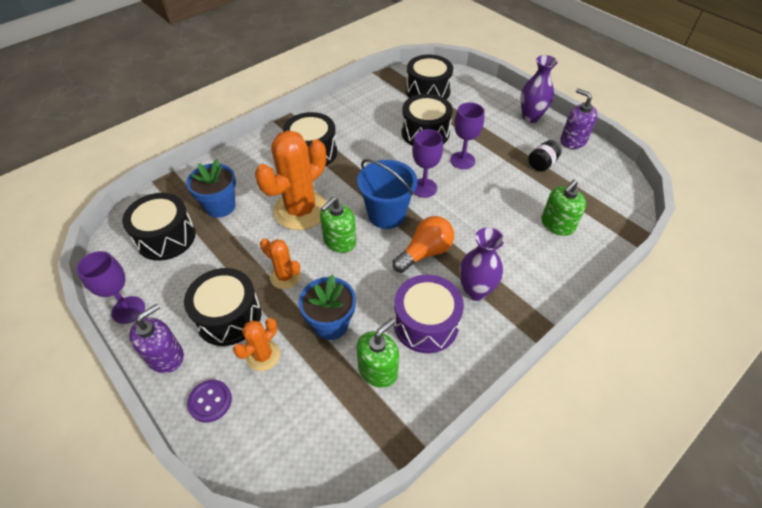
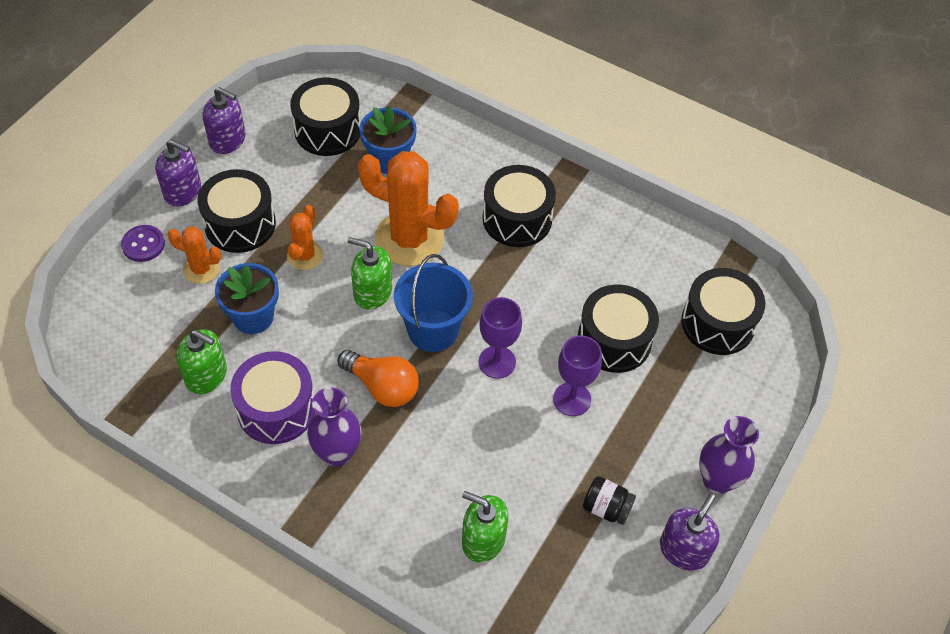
camera: 70 degrees right, 5 degrees up
(128, 310) = (227, 140): purple goblet -> purple soap dispenser

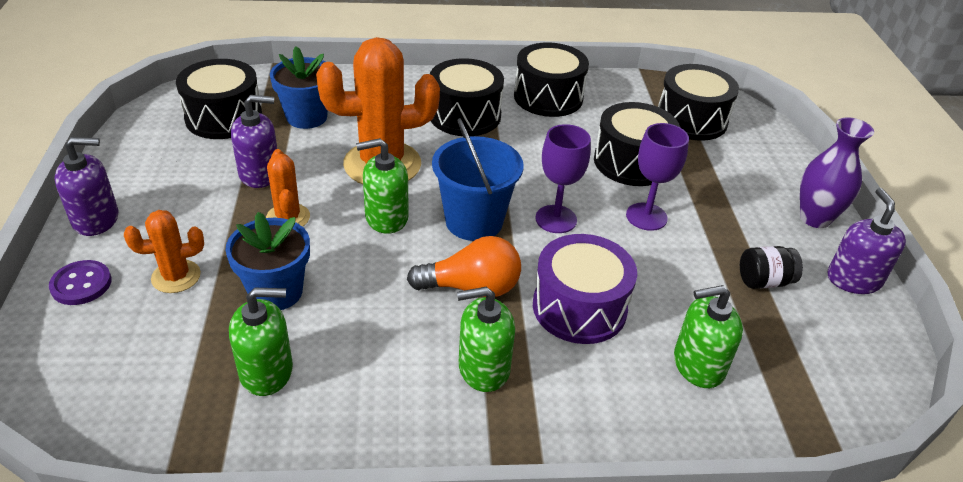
camera: 35 degrees left, 15 degrees down
(227, 140) = (117, 160): purple soap dispenser -> purple soap dispenser (260, 174)
(240, 224) = (190, 220): black drum -> black drum (548, 97)
(276, 409) = (378, 362): purple drum -> purple drum (579, 307)
(337, 453) = (483, 368): purple vase -> green soap dispenser

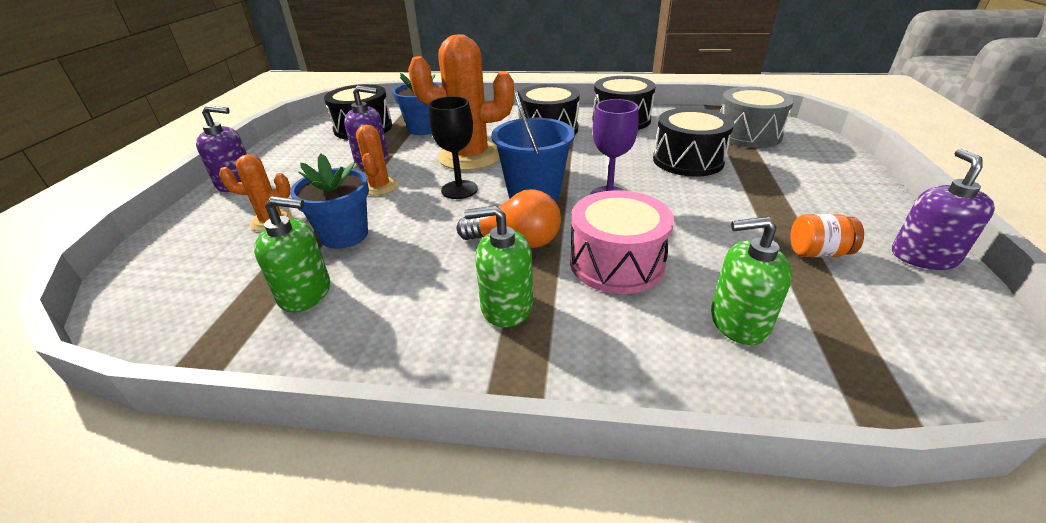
camera: 15 degrees right, 5 degrees down
(81, 284) = (198, 222): purple button -> none
(386, 217) = (459, 190): green soap dispenser -> black goblet
(579, 307) = (616, 263): purple drum -> pink drum
(646, 217) = (696, 197): purple goblet -> none
(691, 119) = (747, 134): black drum -> grey drum
(764, 281) = (818, 252): black jar -> orange jar
(815, 218) = (874, 205): purple vase -> none

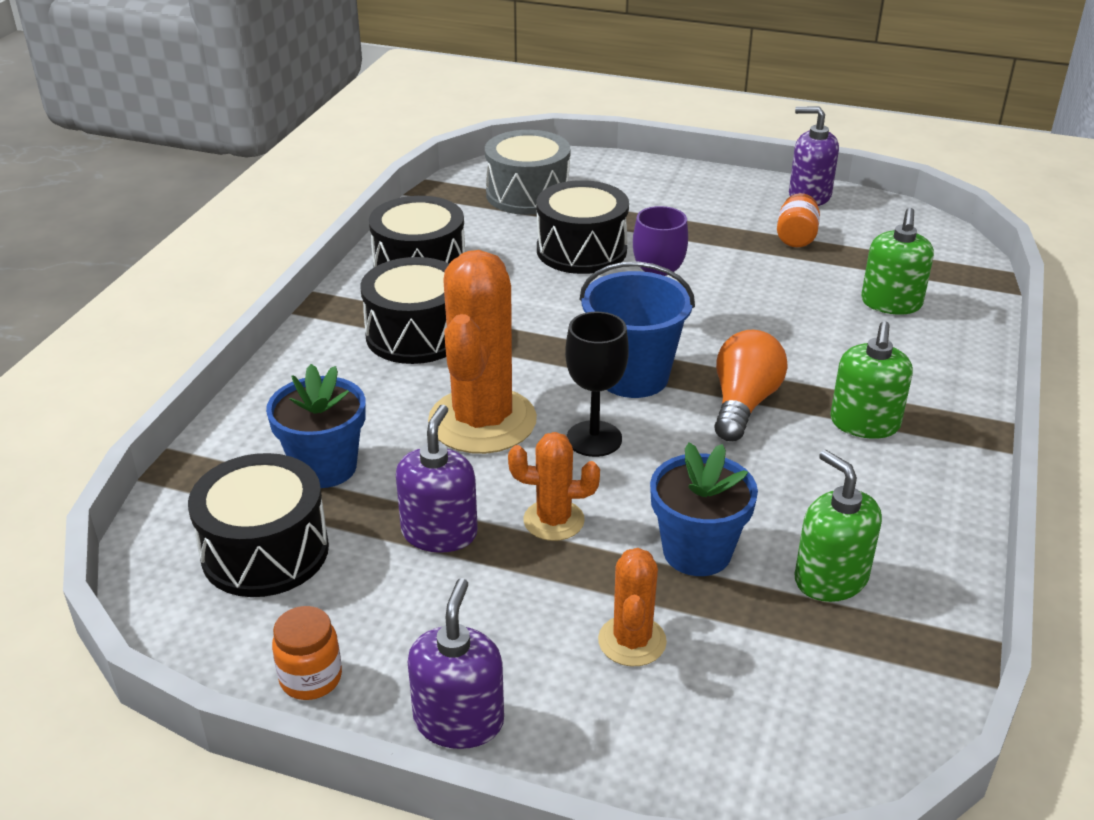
camera: 80 degrees left, 0 degrees up
(279, 149) = (311, 678): none -> orange jar
(305, 293) = (830, 578): green soap dispenser -> green soap dispenser turned 45 degrees counterclockwise
(616, 263) = (797, 345): pink drum -> none

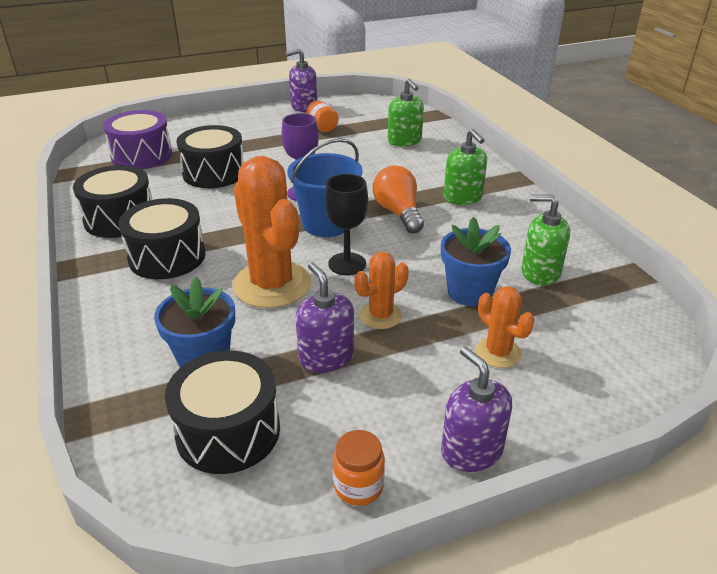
camera: 40 degrees left, 0 degrees up
(528, 194) = (142, 155): grey drum -> purple drum

